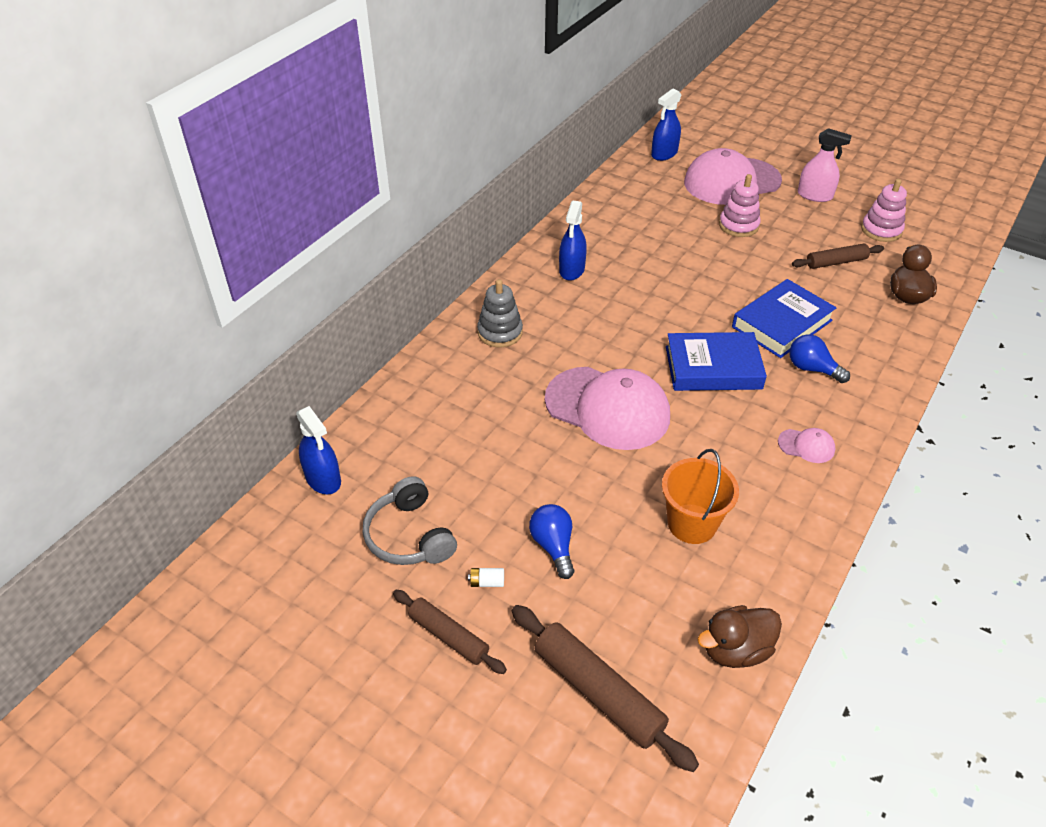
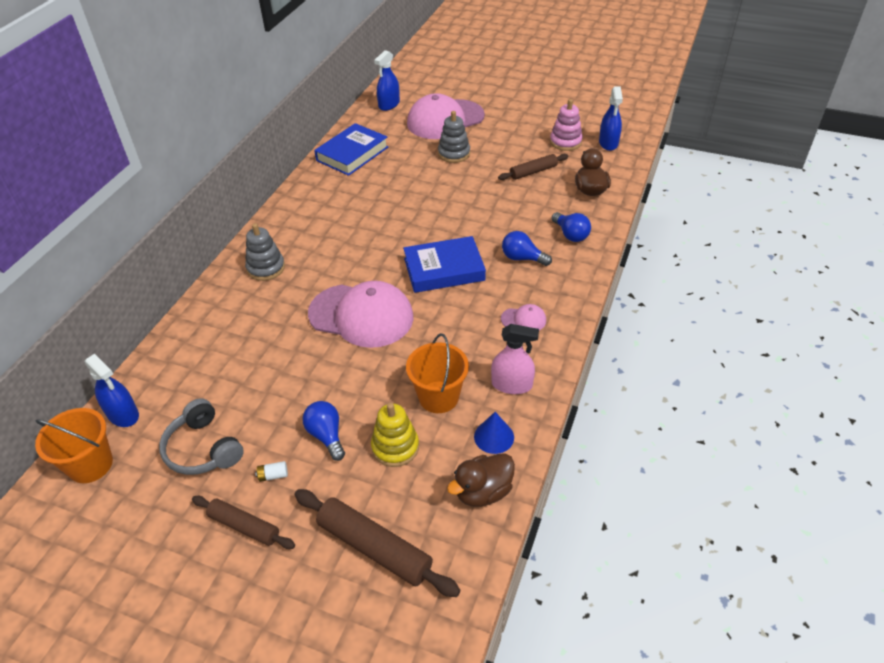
camera: 10 degrees left, 0 degrees up
(282, 531) = (90, 464): none -> orange bucket
(572, 270) = (321, 208): blue spray bottle -> blue spray bottle (608, 143)
(634, 575) = (395, 447): none -> yellow stacking toy
(738, 225) = (454, 153): pink stacking toy -> grey stacking toy
(755, 584) = (494, 437): none -> blue cone
(782, 324) = (495, 226): blue book -> blue book (352, 154)
(814, 195) = (511, 122): pink spray bottle -> pink spray bottle (512, 385)
(876, 349) = (570, 235): none -> blue light bulb

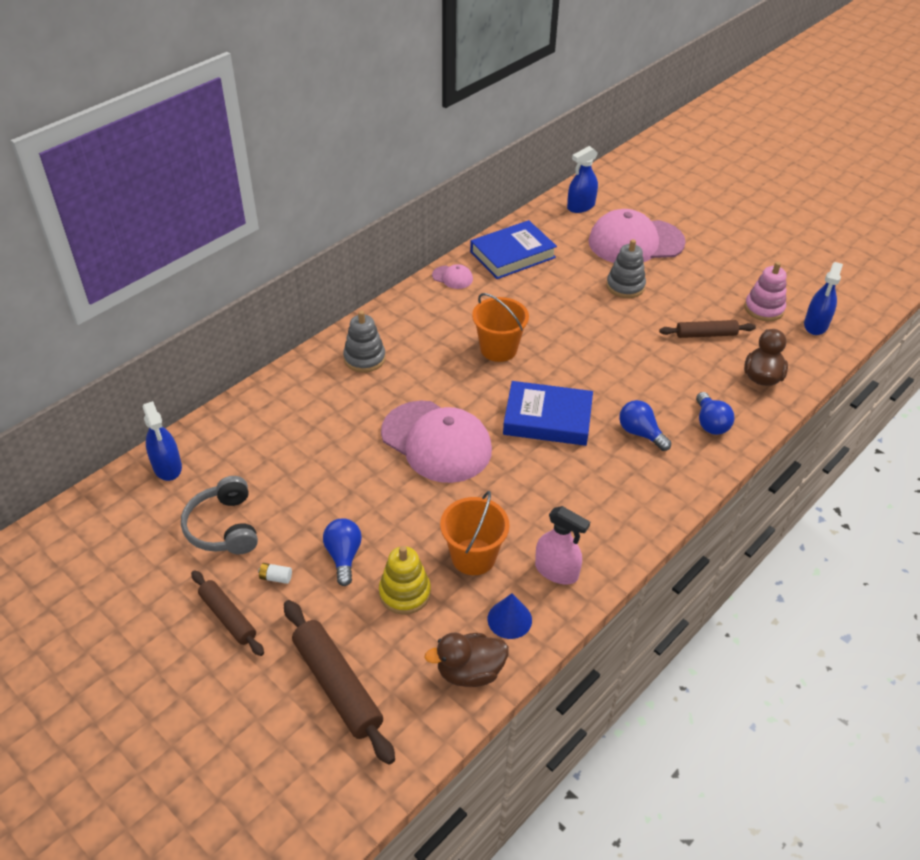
camera: 20 degrees right, 0 degrees up
(90, 464) = (119, 506): orange bucket -> orange bucket (498, 349)
(523, 319) = (606, 504): pink cap -> pink cap (452, 277)

